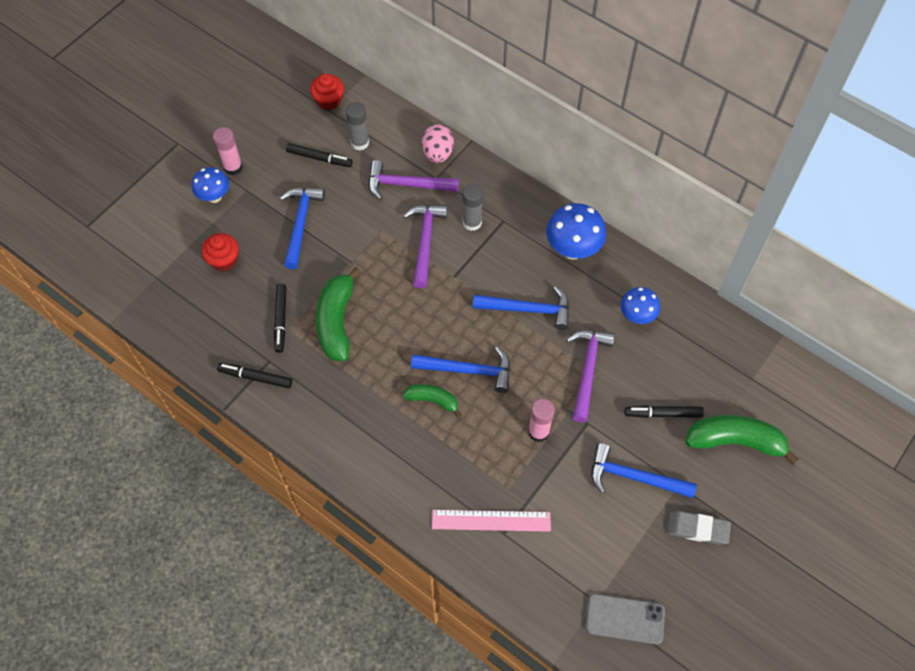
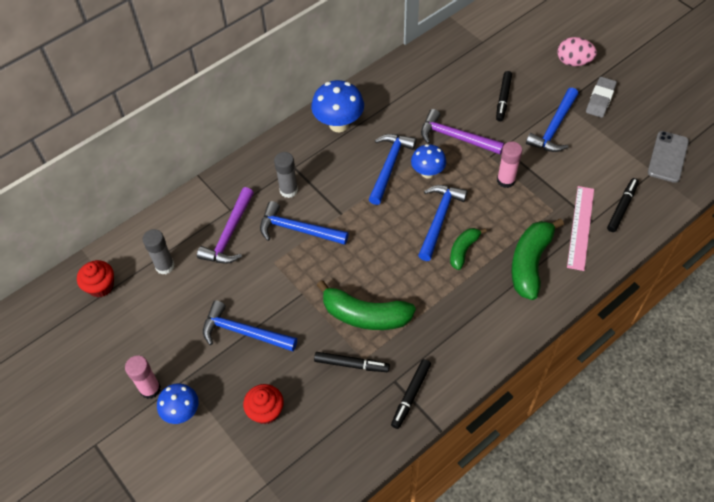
camera: 75 degrees left, 5 degrees down
(319, 158) = (170, 304): black marker -> black marker (622, 207)
(425, 241) = (298, 229): purple hammer -> blue hammer
(438, 153) = (203, 203): pink egg -> pink egg (573, 62)
(636, 316) = (413, 96): blue mushroom -> blue mushroom (427, 173)
(735, 441) = (533, 63): green banana -> green banana (530, 263)

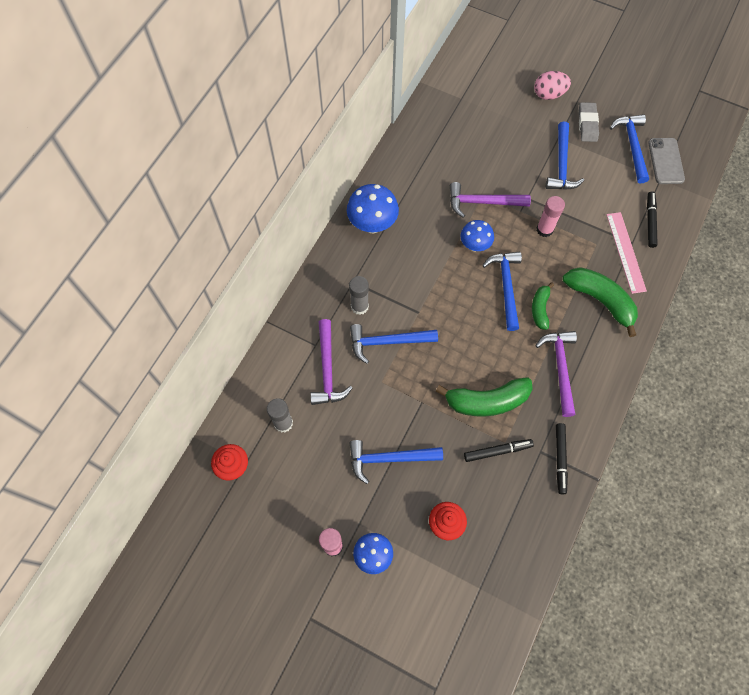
camera: 25 degrees left, 10 degrees up
(389, 166) = (438, 250): blue hammer -> blue hammer (632, 146)
(455, 311) = (560, 368): none -> purple hammer
(503, 99) = (505, 150): black marker -> none
(530, 263) = (600, 300): green banana -> green banana turned 135 degrees clockwise

